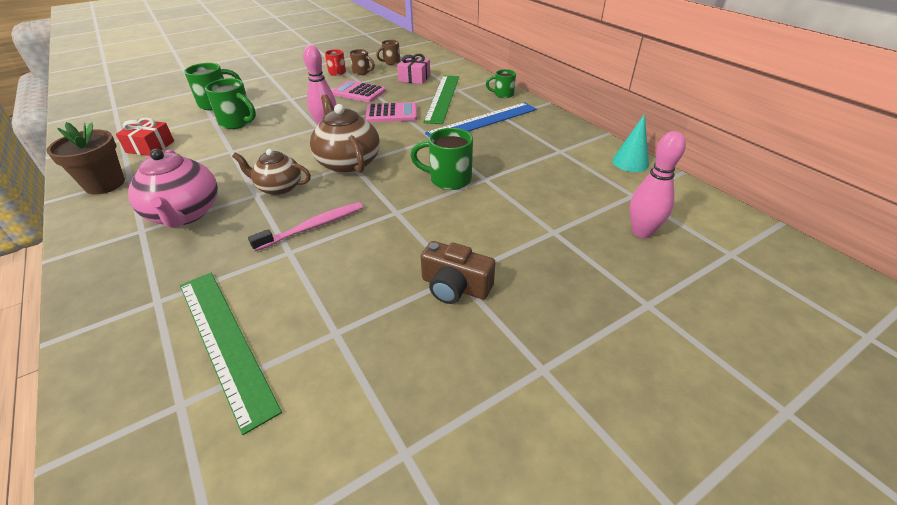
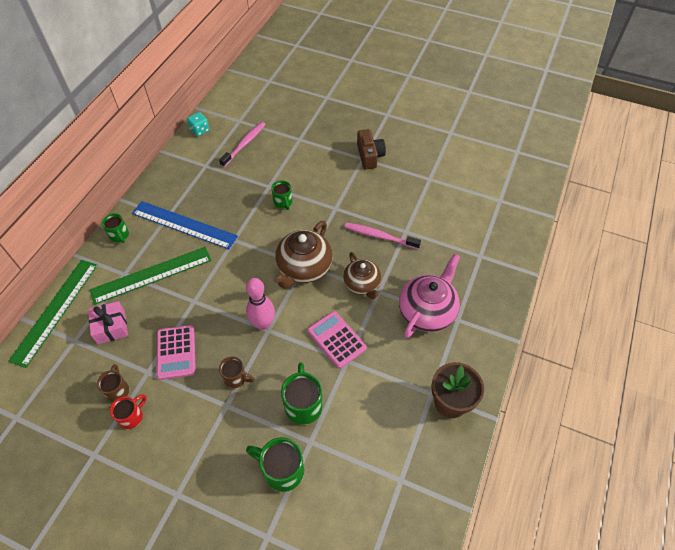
camera: 125 degrees left, 15 degrees up
(150, 147) = (390, 434): red gift -> none
(225, 341) = (469, 210): green ruler -> green ruler (55, 311)
(391, 62) = (69, 382): brown mug -> brown mug (236, 378)
(391, 114) = (207, 293): pink calculator -> pink calculator (336, 339)
(448, 179) = (283, 202): green mug -> green mug, size x0.63
(578, 185) = (244, 144): none -> pink toothbrush
(630, 162) = (200, 130): turquoise cone -> turquoise dice
(641, 232) = (274, 110): pink bowling pin -> none

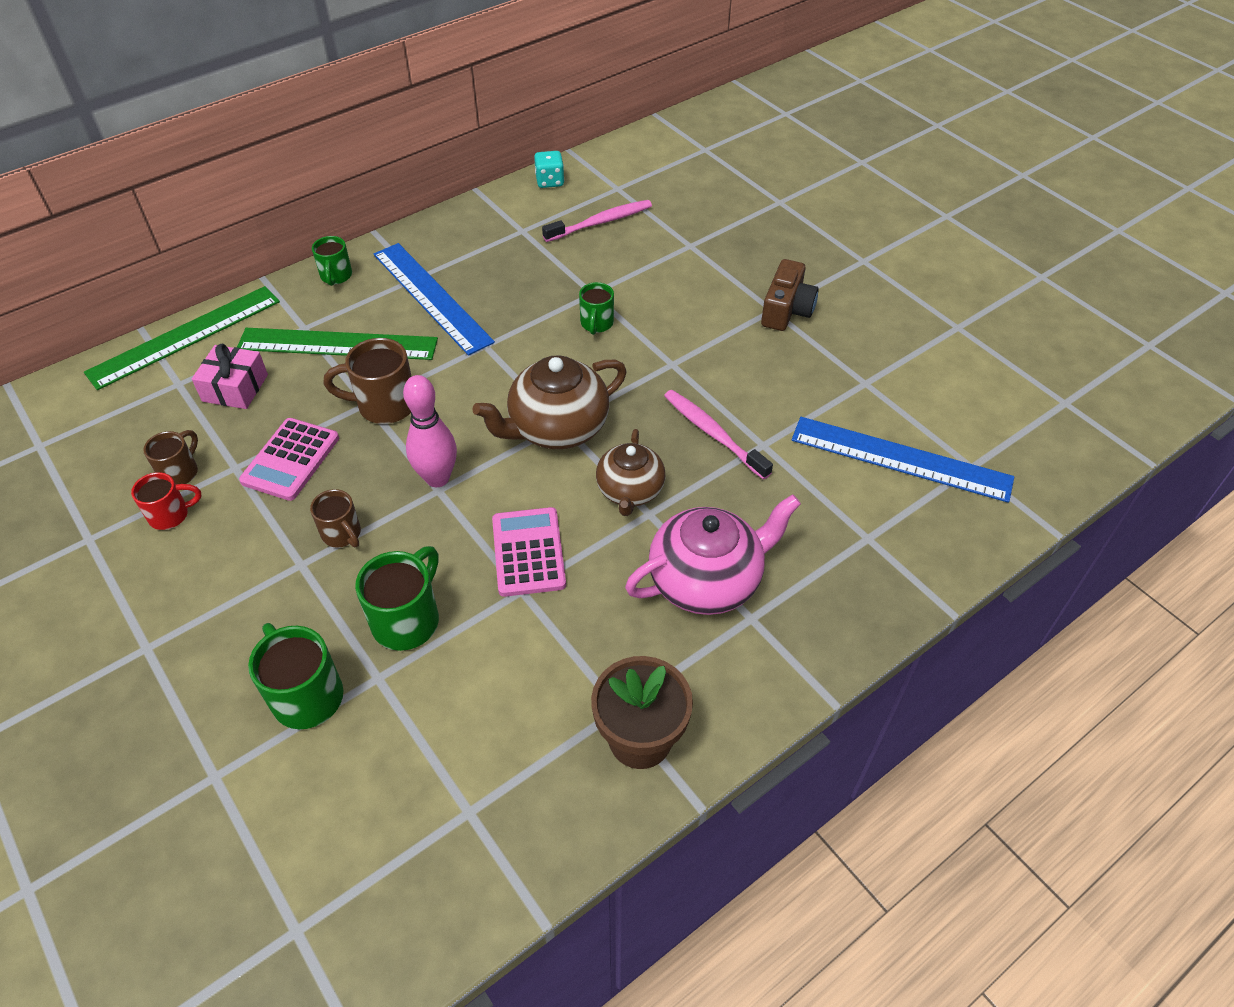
camera: 30 degrees right, 5 degrees down
(205, 298) = (384, 405): none -> brown mug
(469, 210) = (900, 458): none -> blue ruler

